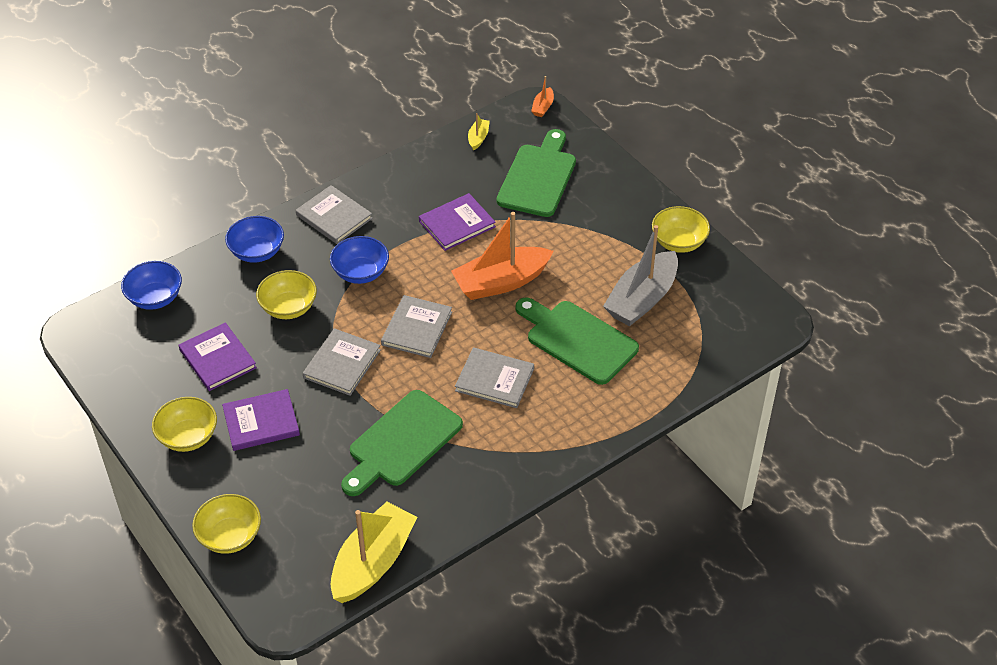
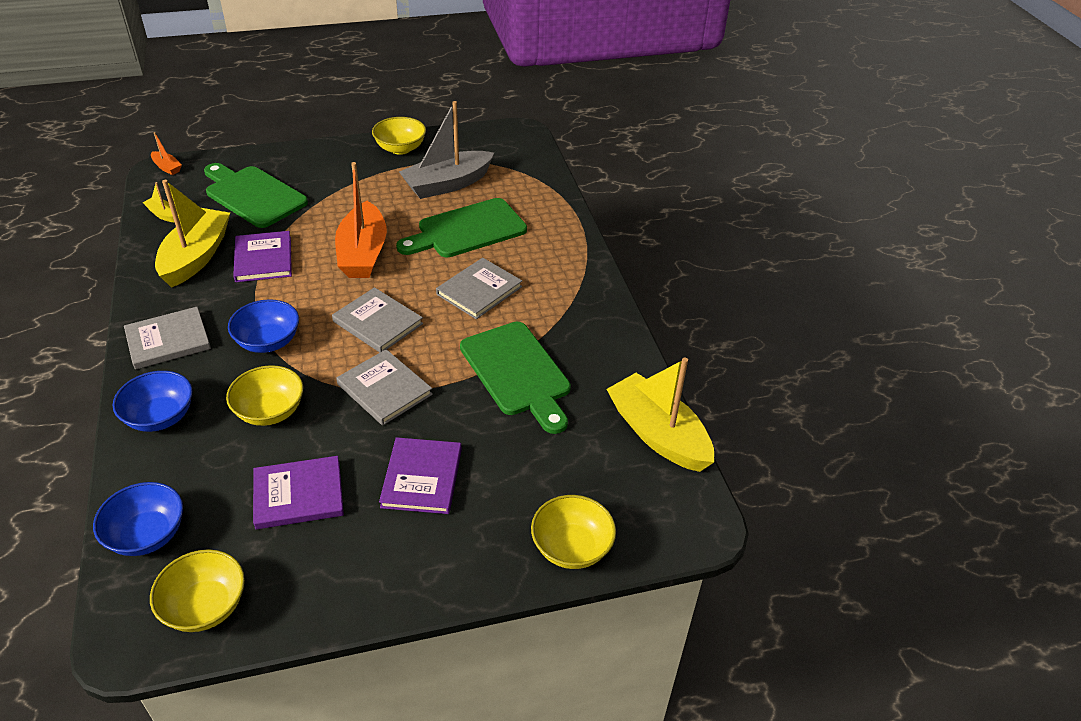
camera: 70 degrees left, 5 degrees down
(188, 437) = (401, 554): yellow bowl -> yellow bowl (205, 606)
(436, 184) = (196, 257): none -> yellow boat
(642, 299) = (447, 184): grey boat -> grey boat turned 90 degrees clockwise

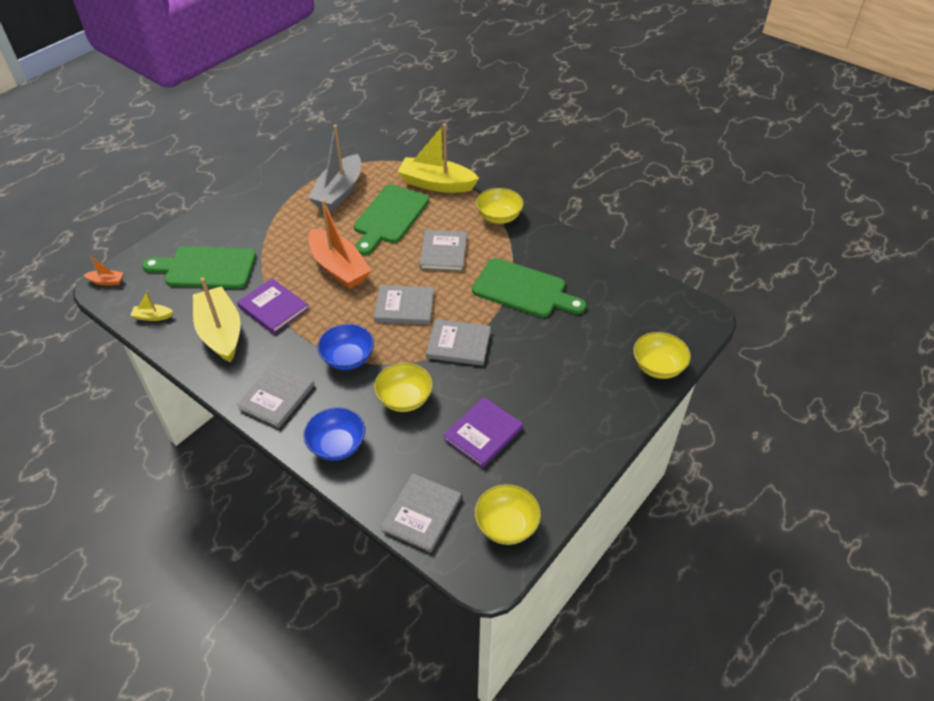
camera: 35 degrees left, 5 degrees up
(147, 535) = (421, 514): blue bowl -> grey book
(400, 148) = (274, 182): yellow bowl -> yellow bowl (499, 217)
(422, 478) = (540, 380): purple book -> none
(658, 434) = (635, 281): yellow boat -> yellow boat (436, 184)

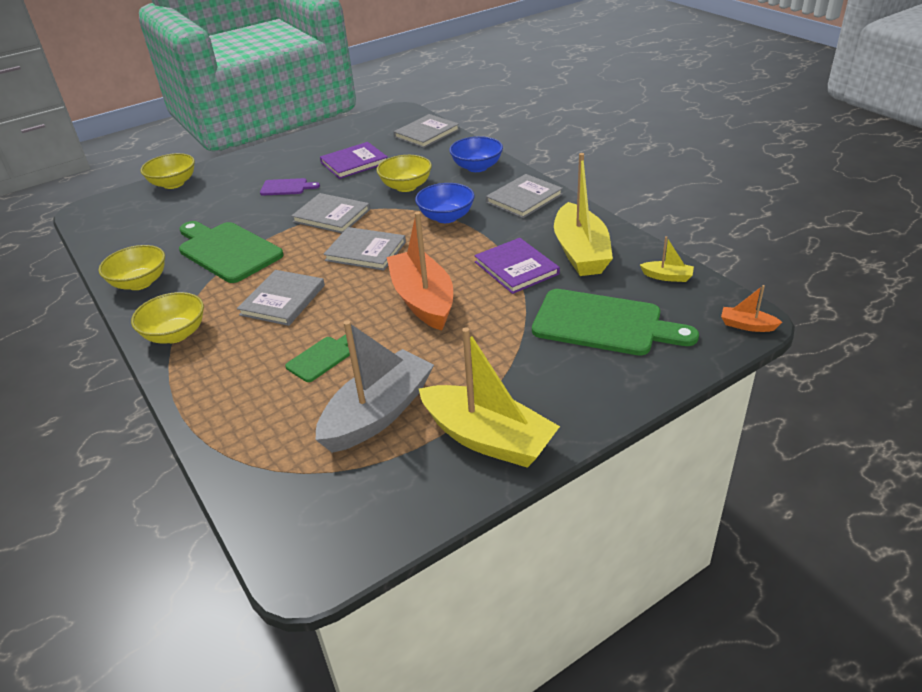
camera: 160 degrees left, 10 degrees down
(390, 217) = (322, 357): green cutting board -> green cutting board, size x0.50
(436, 184) = (216, 402): yellow boat -> yellow boat (487, 438)
(506, 525) = (371, 125): yellow bowl -> yellow bowl (140, 283)
(531, 378) = (286, 187): none -> purple cutting board

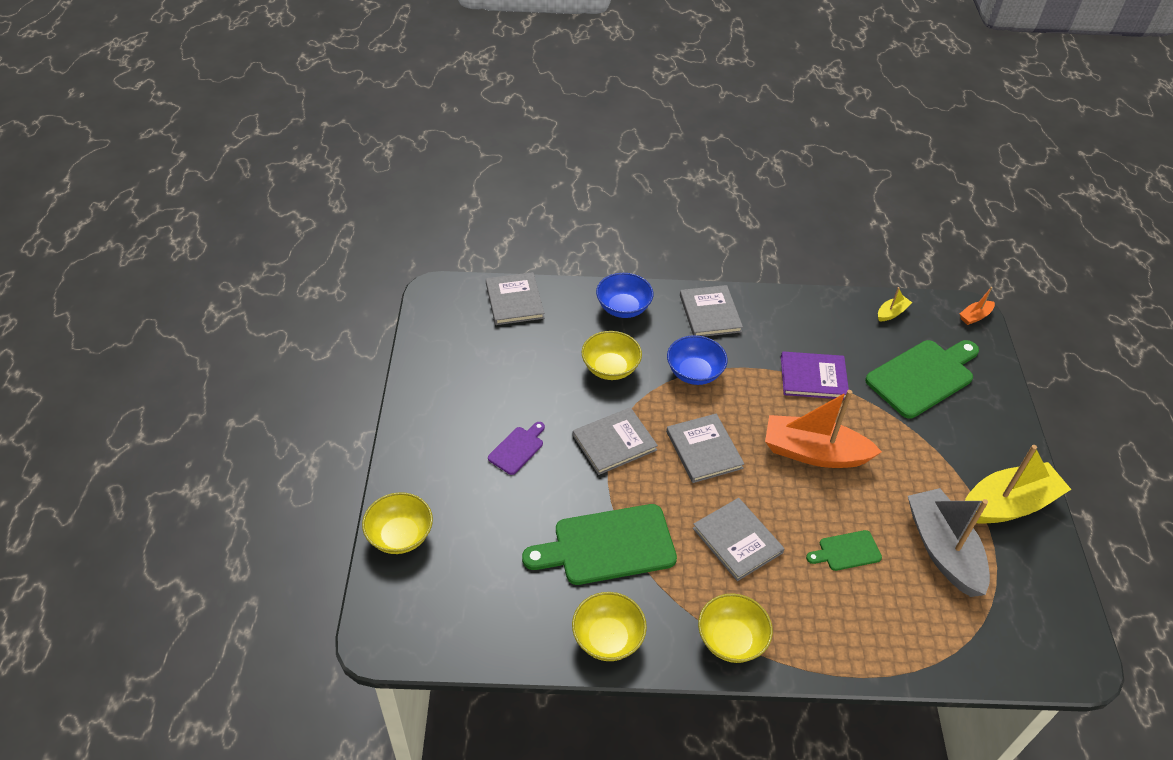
camera: 60 degrees left, 10 degrees up
(322, 357) = (846, 551): green cutting board -> green cutting board turned 90 degrees counterclockwise
(354, 162) = (519, 377): purple book -> none
(366, 251) = (703, 450): grey book -> grey book turned 75 degrees counterclockwise
(580, 252) = (822, 333): yellow boat -> none

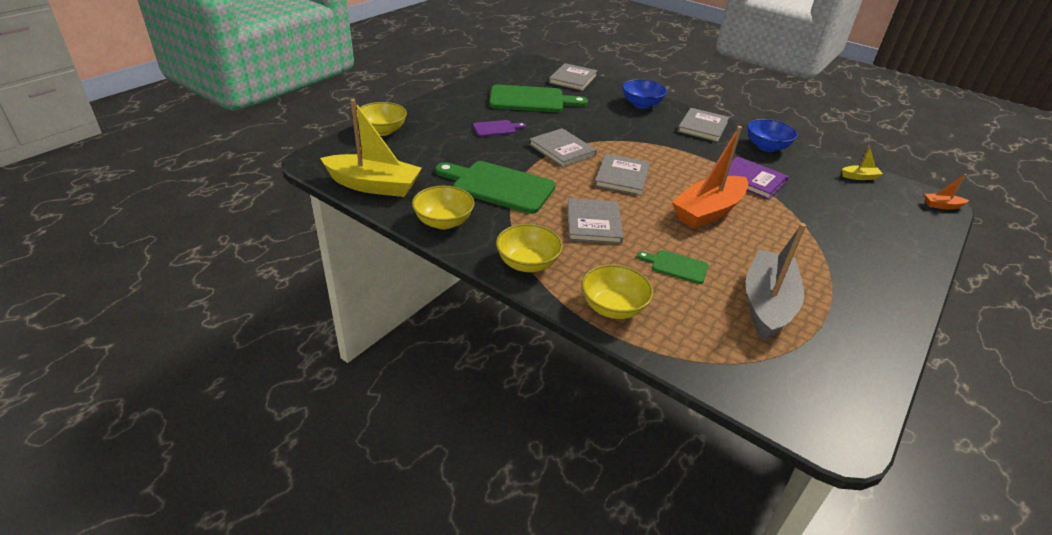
camera: 35 degrees right, 10 degrees down
(610, 368) = (600, 122): yellow bowl -> yellow bowl (613, 307)
(614, 442) = (562, 150): grey book -> grey book turned 45 degrees clockwise
(694, 373) = (658, 145): blue bowl -> blue bowl (766, 147)
(814, 453) = (708, 211): orange boat -> orange boat turned 90 degrees counterclockwise
(922, 376) = (853, 215): green cutting board -> green cutting board (531, 100)
(1008, 505) = (863, 310): yellow boat -> yellow boat (373, 185)

